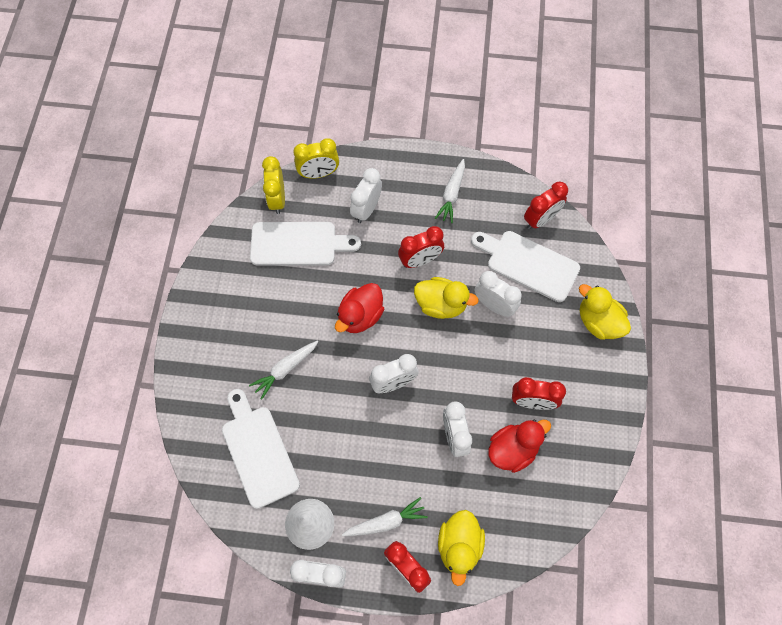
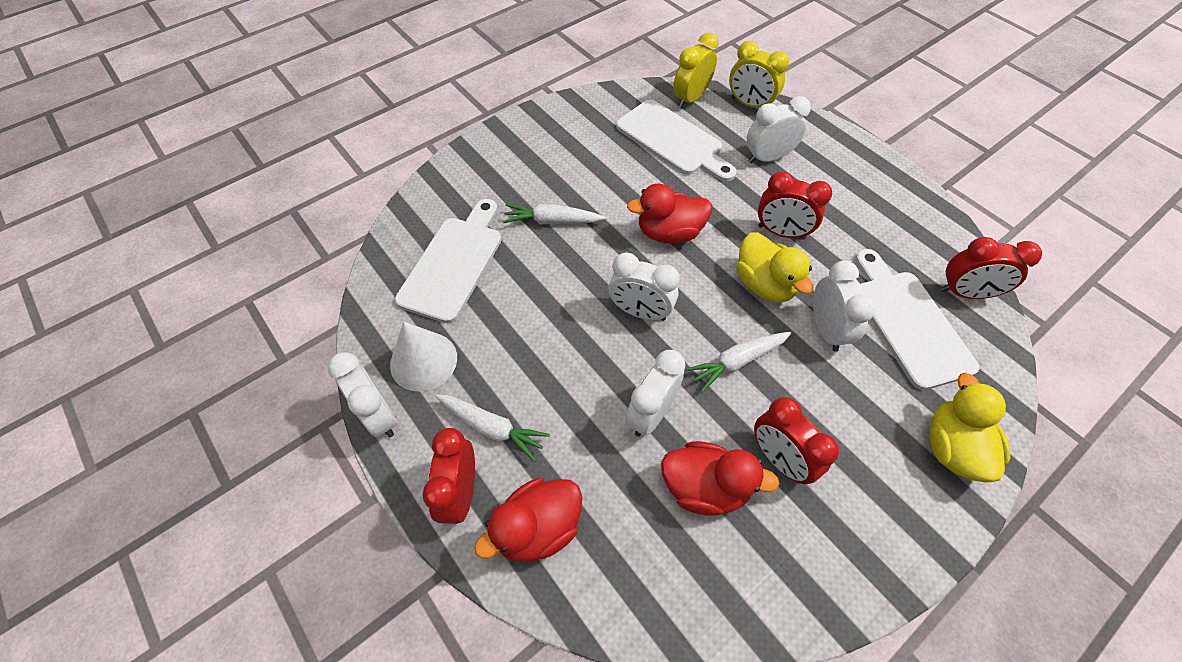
camera: 45 degrees right, 10 degrees down
(451, 194) = (874, 203): white carrot -> white carrot (737, 362)
(459, 546) = (538, 528): yellow duck -> red duck

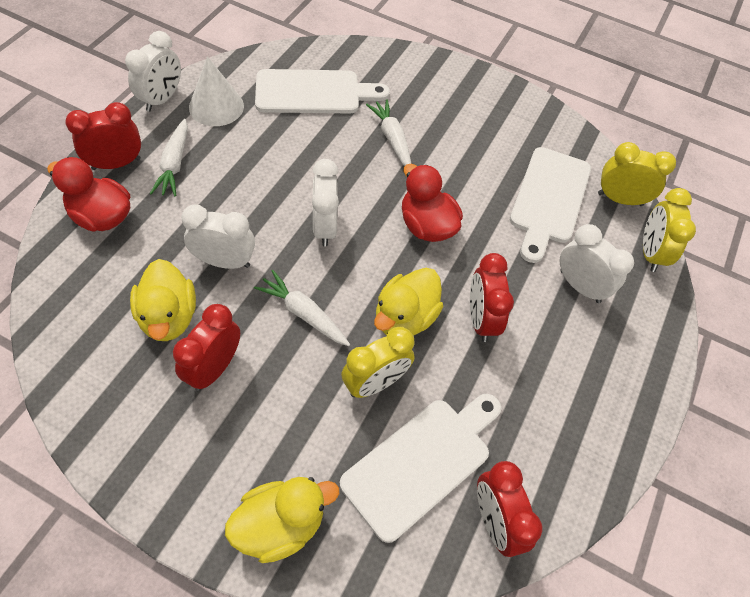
camera: 60 degrees right, 0 degrees up
(704, 487) = (169, 317): red duck -> yellow duck
(826, 329) = (375, 383): white clock -> yellow clock

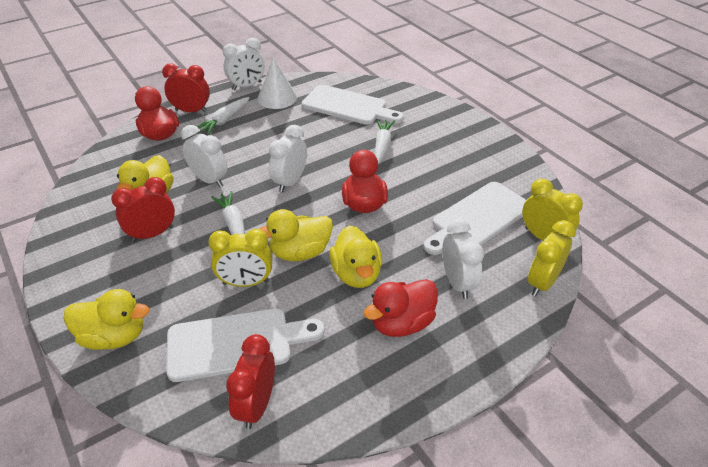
camera: 35 degrees right, 15 degrees down
(480, 319) = (356, 274): red clock -> yellow duck
(561, 357) = (401, 323): none -> red duck

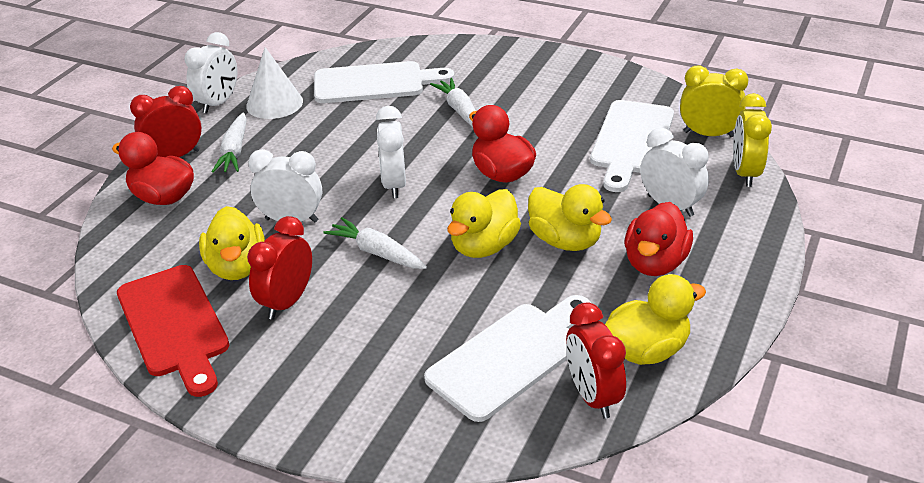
camera: 30 degrees left, 5 degrees down
(84, 219) = (174, 325): none -> red cutting board
(114, 336) = (365, 416): yellow duck -> yellow duck (646, 350)
(246, 282) = (456, 299): yellow clock -> none

